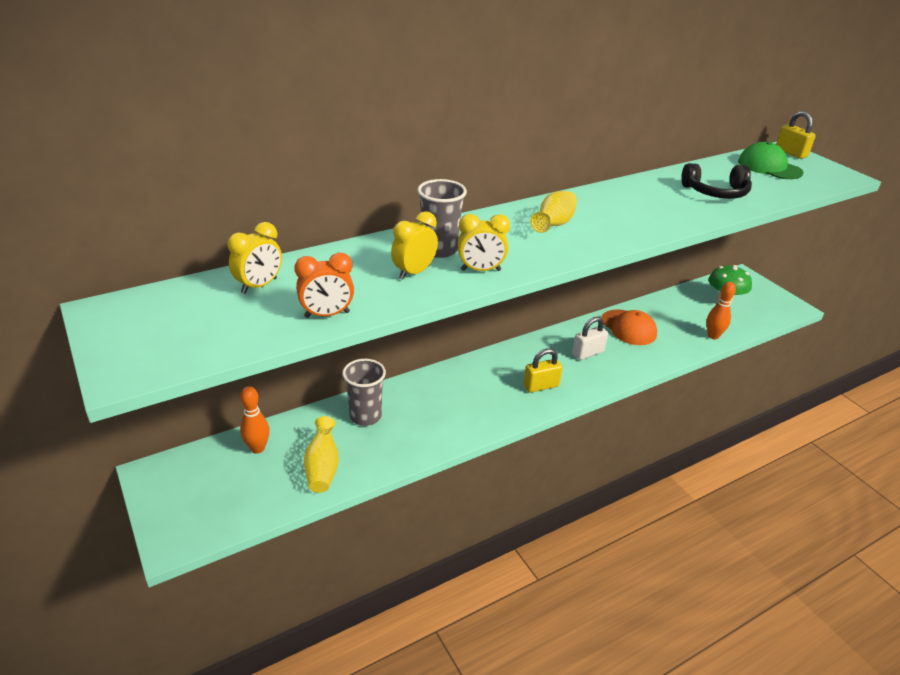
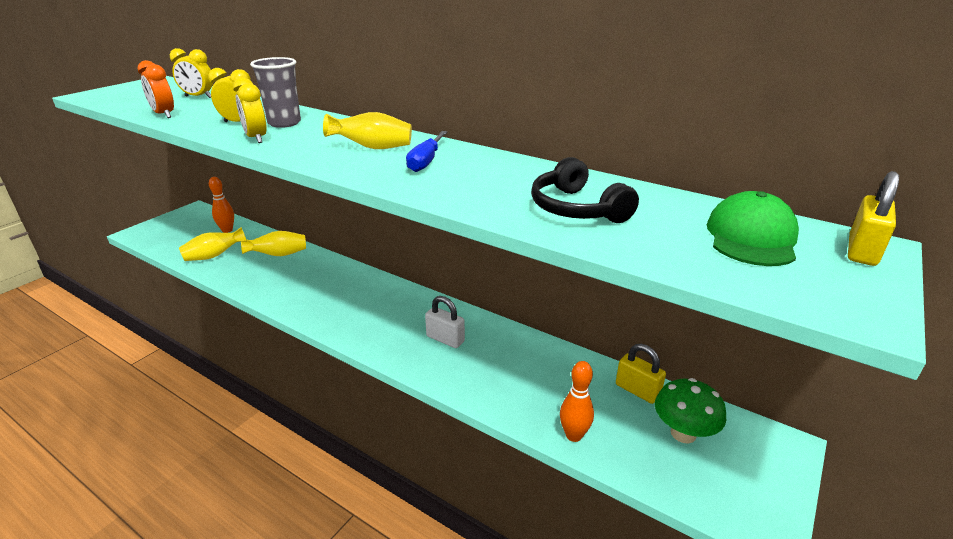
camera: 65 degrees right, 5 degrees down
(365, 416) = (278, 255): grey cup -> yellow vase
(541, 386) = (367, 323): yellow padlock -> yellow padlock (637, 390)
(603, 213) = (426, 162): none -> blue screwdriver
(628, 327) = (521, 357): orange cap -> none

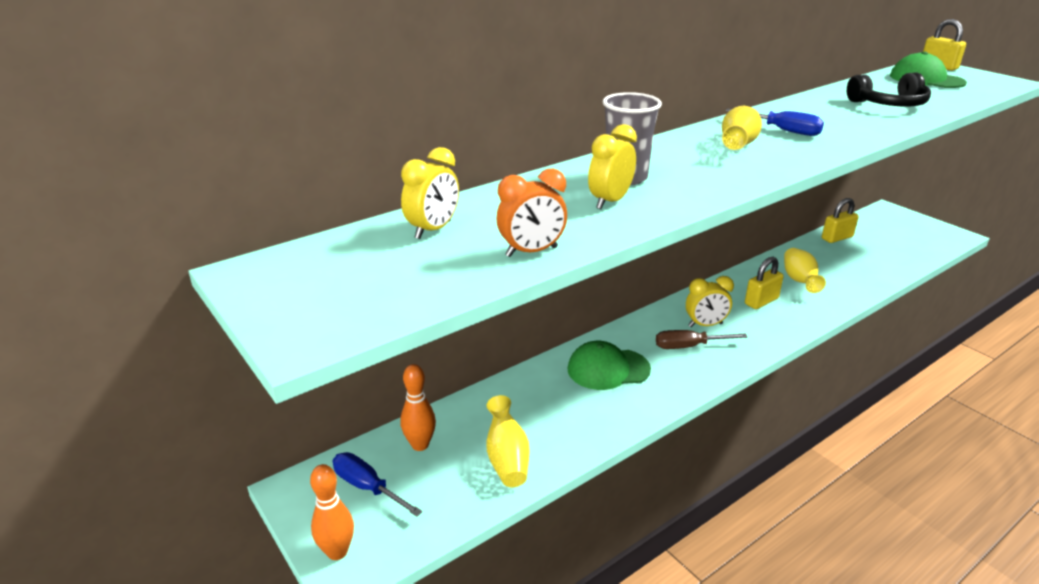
camera: 70 degrees left, 0 degrees up
(194, 224) = (367, 487): none -> blue screwdriver
(256, 138) = (685, 193): yellow clock -> yellow clock (705, 325)
(278, 255) = (537, 394): yellow vase -> yellow vase (799, 281)
(312, 275) = (608, 369): none -> green cap
(352, 305) = (688, 346): none -> brown screwdriver
(445, 339) = (761, 301): white padlock -> yellow padlock
(573, 435) = (887, 271): orange bowling pin -> orange bowling pin (337, 552)
(683, 433) = (881, 235): green mushroom -> none

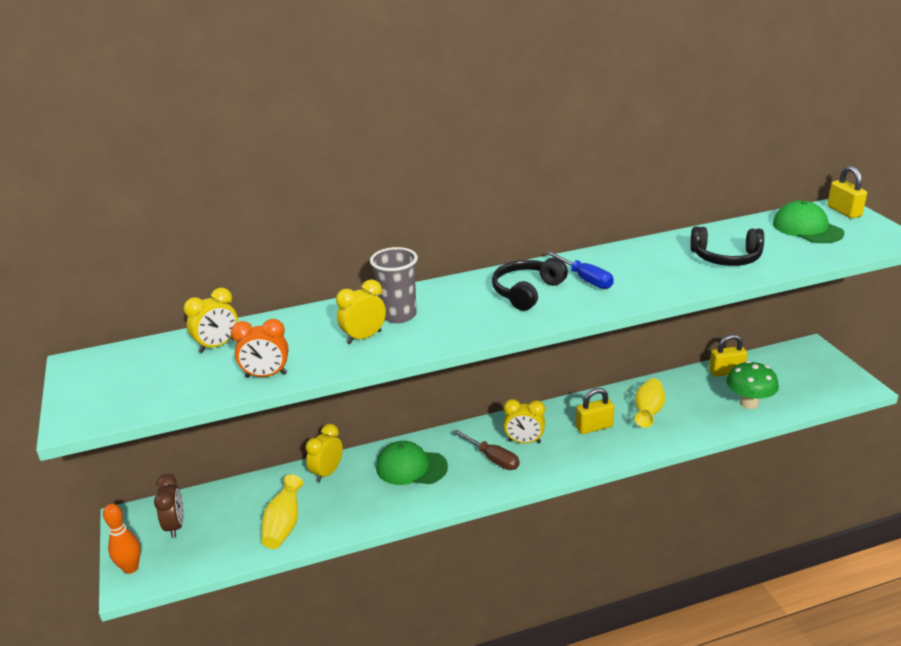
camera: 20 degrees right, 0 degrees up
(367, 487) = (175, 526): blue screwdriver -> brown clock
(420, 445) = (229, 502): orange bowling pin -> none
(518, 391) = (327, 473): none -> yellow clock
(688, 346) = (493, 459): brown screwdriver -> brown screwdriver turned 150 degrees counterclockwise
(737, 145) = (526, 291): yellow vase -> black headphones
(879, 261) = (749, 403): none -> green mushroom

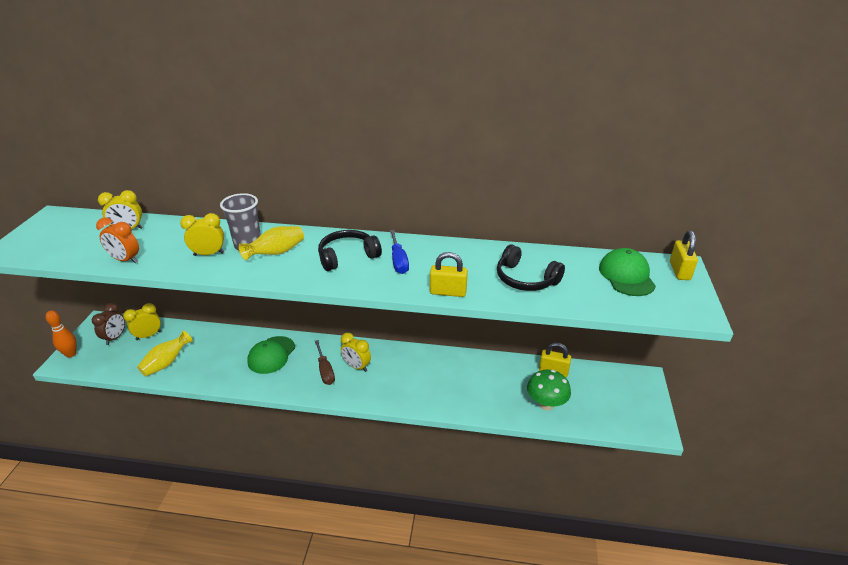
camera: 25 degrees right, 5 degrees up
(327, 473) = (222, 338): yellow clock -> yellow clock (148, 335)
(411, 467) = (271, 355): green cap -> green cap turned 105 degrees counterclockwise
(594, 427) = (413, 375): yellow padlock -> yellow padlock (448, 292)
(648, 412) = (462, 380): yellow vase -> yellow vase (276, 253)

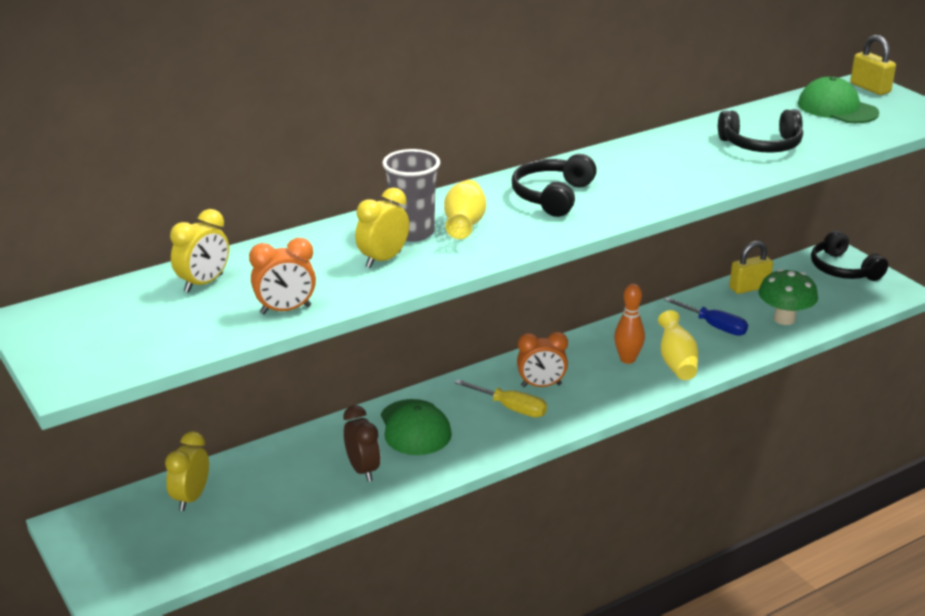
camera: 40 degrees left, 5 degrees down
(71, 354) = (103, 579): orange bowling pin -> orange bowling pin (627, 359)
(115, 337) = (139, 527): brown clock -> brown clock (363, 470)
(167, 363) = (282, 509): yellow vase -> yellow vase (676, 362)
(325, 371) = (511, 408): brown screwdriver -> yellow screwdriver
(357, 366) = (541, 385): yellow clock -> orange clock
(398, 261) = (615, 178): blue screwdriver -> blue screwdriver (715, 326)
(448, 292) = (715, 184): yellow padlock -> none
(634, 391) = (843, 269): none -> black headphones

